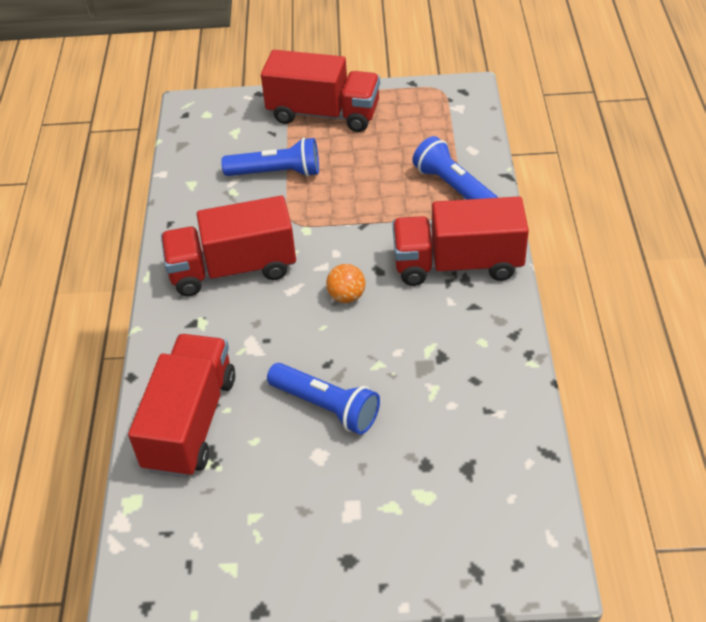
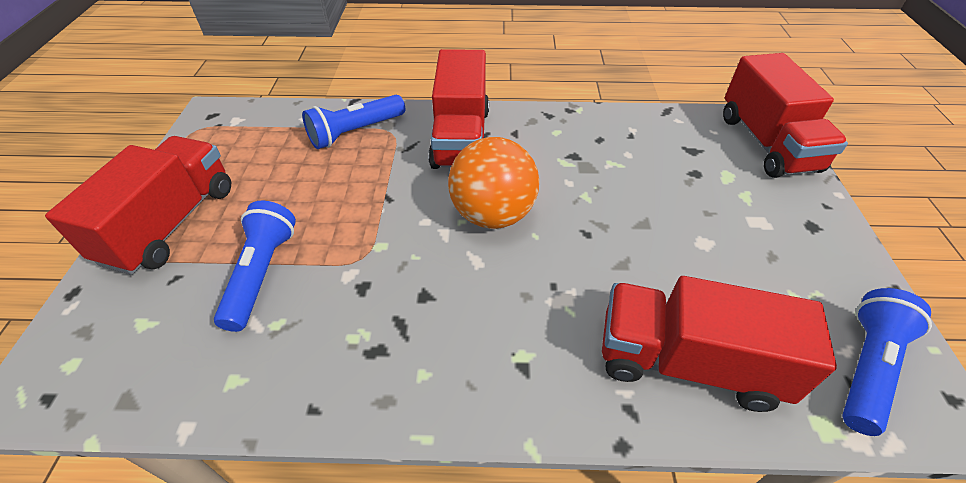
camera: 90 degrees left, 0 degrees up
(233, 269) = (430, 321): red truck -> red truck (767, 143)
(326, 407) = (643, 235): blue flashlight -> blue flashlight (867, 367)
(346, 296) = (492, 215): orange ball -> orange ball, size x2.03

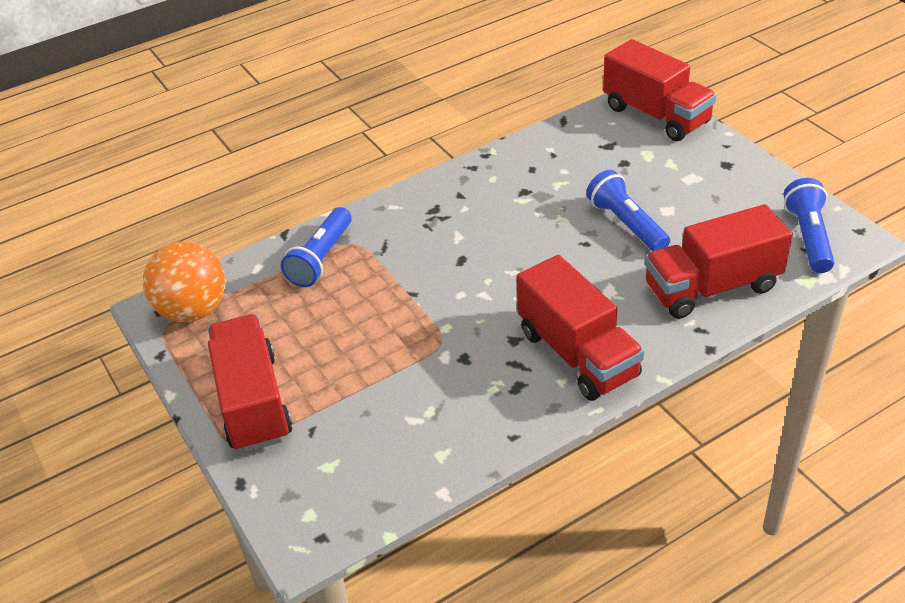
camera: 30 degrees left, 5 degrees down
(262, 273) = (377, 390): blue flashlight -> blue flashlight (626, 224)
(461, 138) = (419, 220): red truck -> red truck (577, 354)
(492, 215) = (506, 264): orange ball -> orange ball (193, 310)

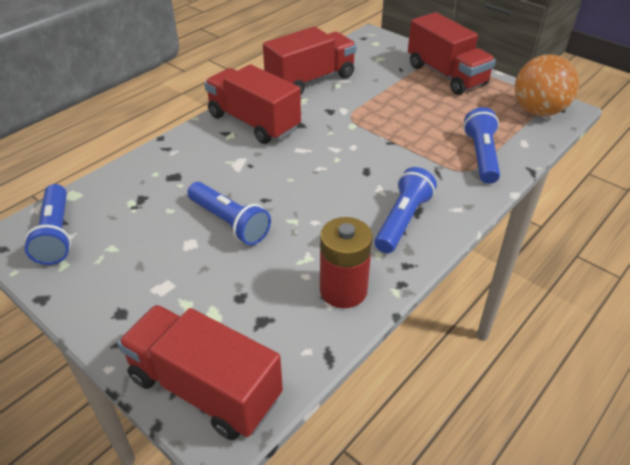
camera: 160 degrees right, 0 degrees up
(453, 203) = (403, 220): none -> blue flashlight
(535, 156) = (343, 290): none -> red battery
(712, 287) = (154, 178): red truck -> red truck (310, 80)

